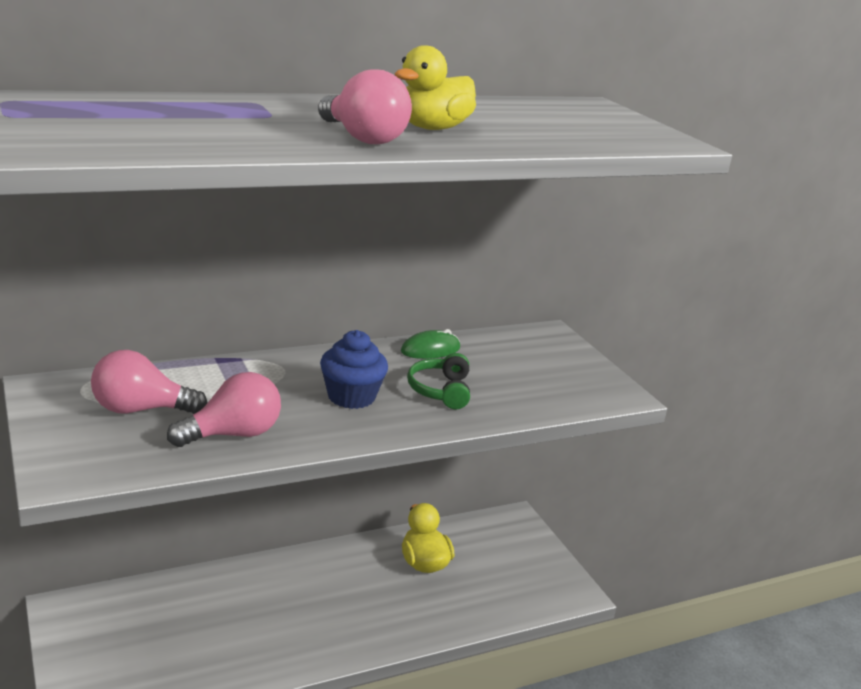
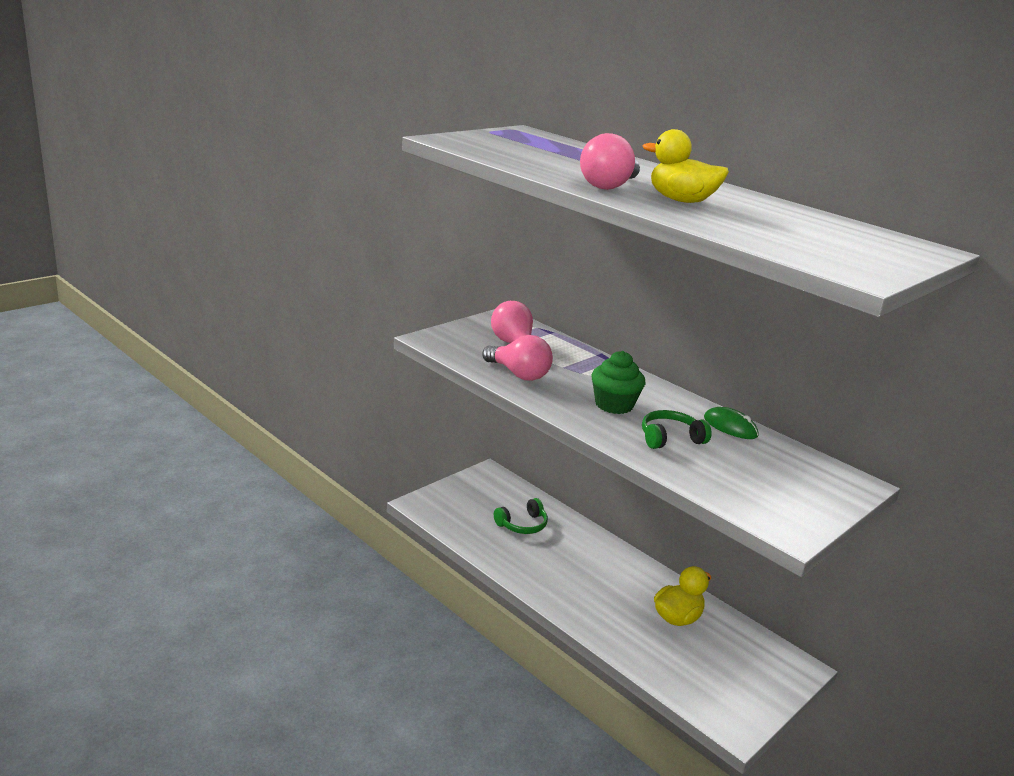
camera: 70 degrees right, 0 degrees up
(200, 620) = (522, 525): none -> green headphones
(351, 397) = (614, 405): blue cupcake -> green cupcake

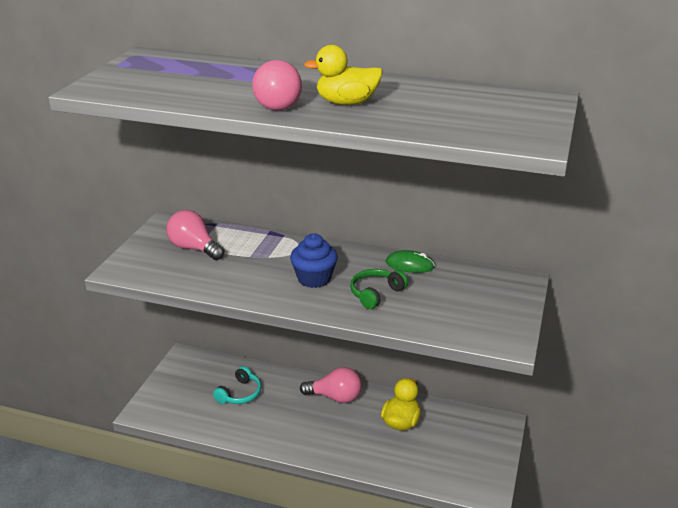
camera: 25 degrees left, 5 degrees up
(518, 374) = (220, 278): pink light bulb -> pink light bulb (335, 397)
(522, 525) = (240, 394): green headphones -> turquoise headphones
(614, 405) = (314, 279): green cupcake -> blue cupcake

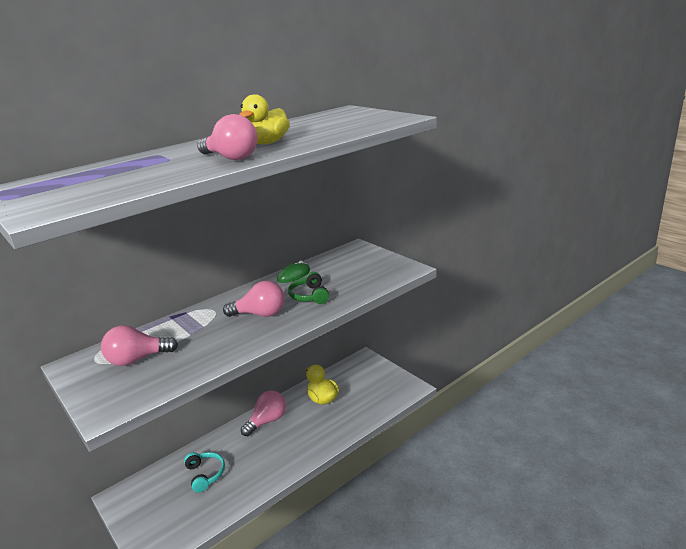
camera: 55 degrees left, 5 degrees down
(314, 279) = (260, 314): blue cupcake -> pink light bulb

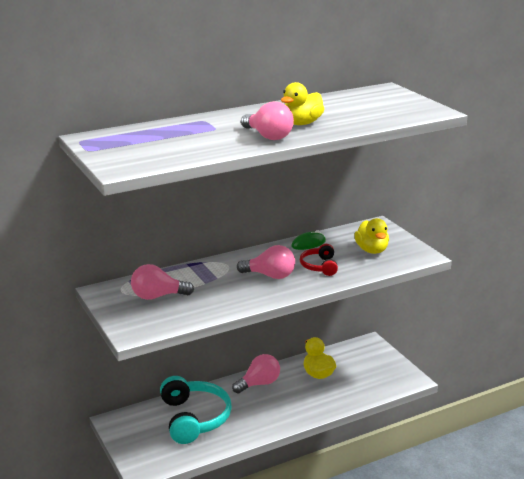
camera: 10 degrees right, 0 degrees up
(205, 474) = (194, 418): turquoise headphones -> turquoise headphones, size x1.90
(309, 296) = (319, 266): green headphones -> red headphones
(357, 271) = (371, 250): none -> yellow duck

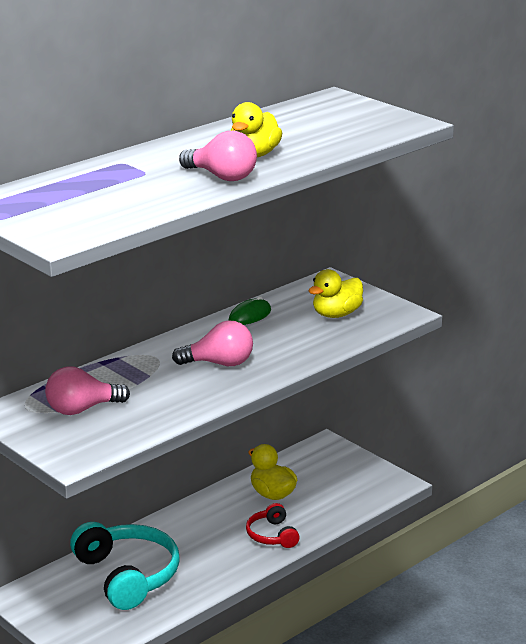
camera: 15 degrees left, 0 degrees up
(259, 384) = (198, 518): pink light bulb -> none
(319, 266) = (278, 343): red headphones -> red headphones (272, 535)
(371, 250) = (336, 314): yellow duck -> yellow duck turned 75 degrees clockwise

